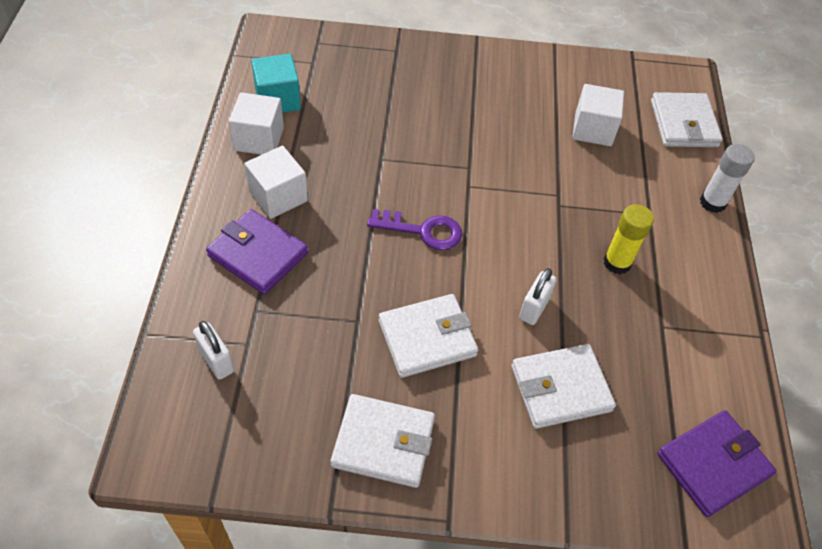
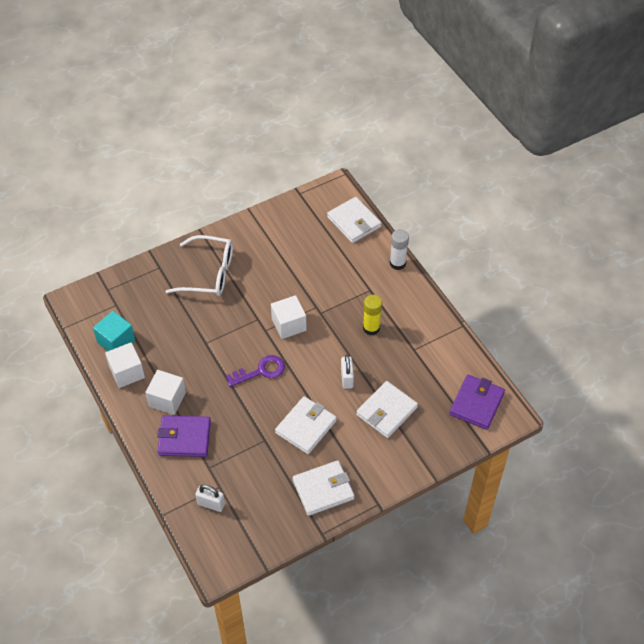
camera: 30 degrees left, 0 degrees up
(450, 86) = (209, 273): none -> white glasses
(593, 129) = (308, 255): white cube -> white cube (289, 325)

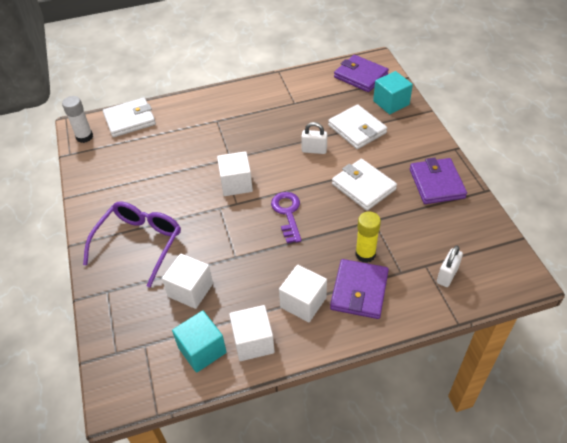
camera: 75 degrees left, 5 degrees down
(168, 320) = (190, 290): none -> white cube
(209, 273) = (139, 243): white glasses -> purple glasses
(323, 489) = (436, 183): white wallet -> purple wallet
(371, 328) = (261, 126): yellow glue stick -> yellow glue stick (365, 254)
(397, 263) = (194, 99): white glue stick -> white glue stick (84, 137)
(437, 438) = (391, 103): none -> turquoise cube

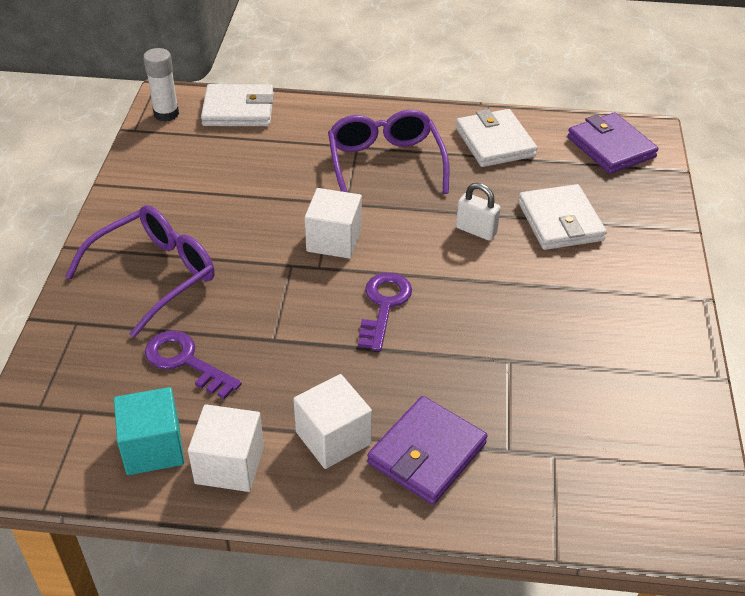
camera: 20 degrees right, 5 degrees down
(190, 290) = (185, 362): white cube -> purple key
(239, 126) = (385, 164): none -> purple glasses
(363, 186) = (522, 306): white wallet -> white wallet (495, 142)
(365, 254) = (467, 404): yellow glue stick -> none
(391, 103) = (637, 200): turquoise cube -> none
(436, 183) = (643, 340): purple wallet -> none
(447, 275) = (580, 482): white padlock -> none

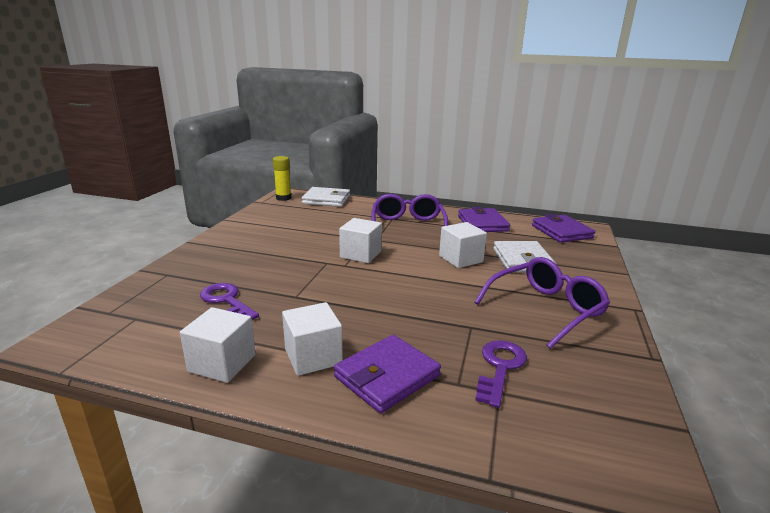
camera: 10 degrees right, 20 degrees down
(153, 448) = (171, 345): turquoise cube -> none
(155, 275) = (234, 258): purple glasses -> purple glasses (546, 309)
(166, 114) = (283, 198): white glue stick -> yellow glue stick
(384, 305) = (383, 287): purple key -> purple key (500, 367)
(476, 230) = (461, 259): white padlock -> white cube
(495, 142) = (482, 223): white wallet -> purple wallet

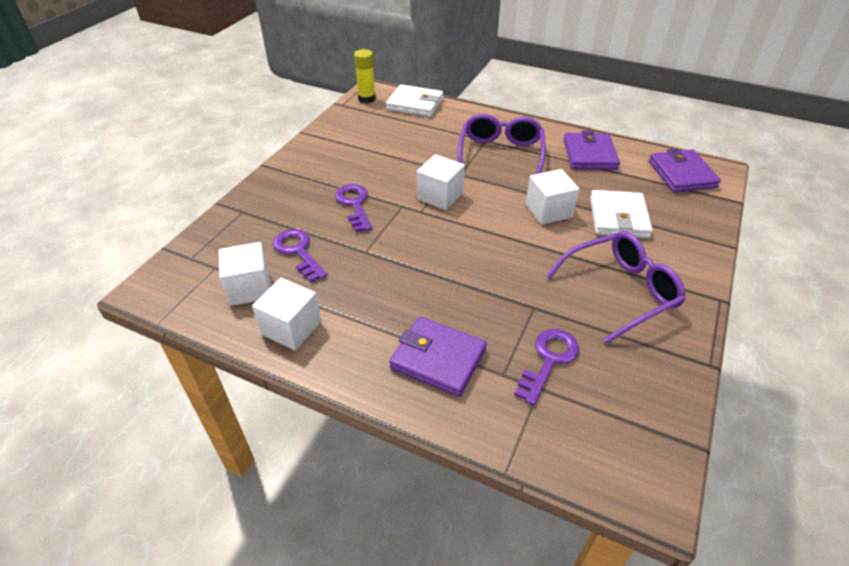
camera: 10 degrees right, 20 degrees up
(280, 264) = (354, 204): none -> purple key
(313, 357) = (373, 329): white cube -> white cube (250, 288)
(387, 376) = (438, 359): purple wallet -> purple wallet turned 60 degrees clockwise

